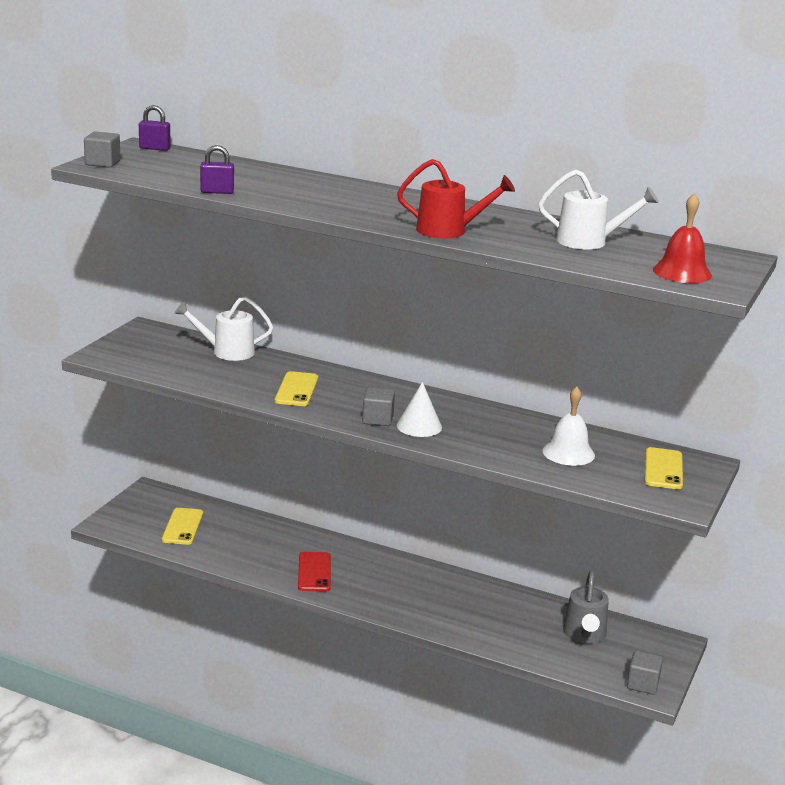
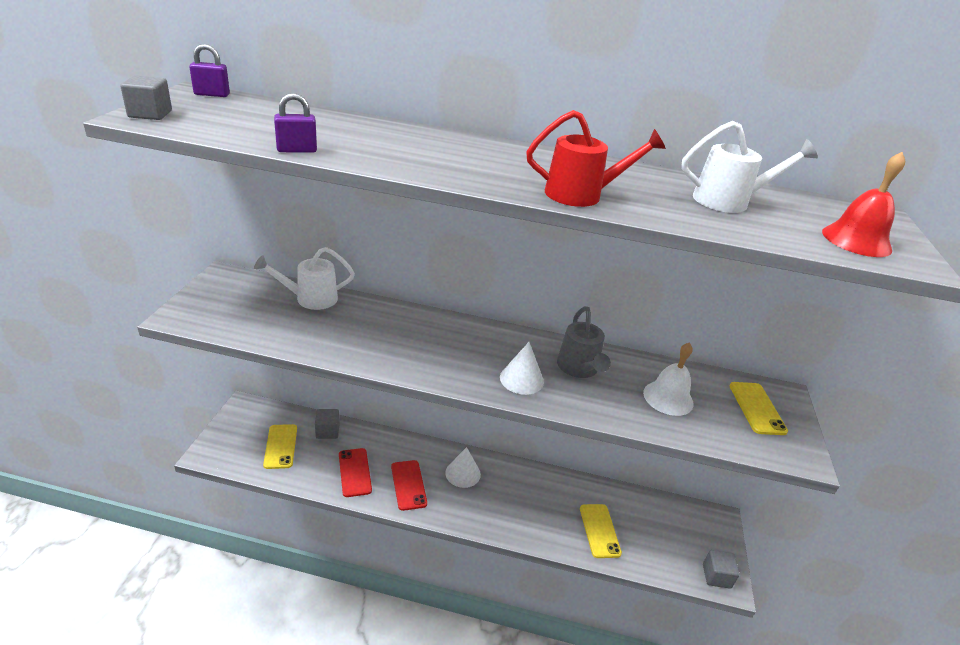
camera: 15 degrees left, 10 degrees up
(258, 556) = (355, 472): none -> red phone
(296, 389) = (390, 342): yellow phone -> yellow phone (599, 530)
(377, 419) = (480, 375): grey cube -> grey cube (327, 431)
(379, 570) = (463, 473): none -> white cone
(584, 635) = (650, 524): grey watering can -> grey watering can (579, 369)

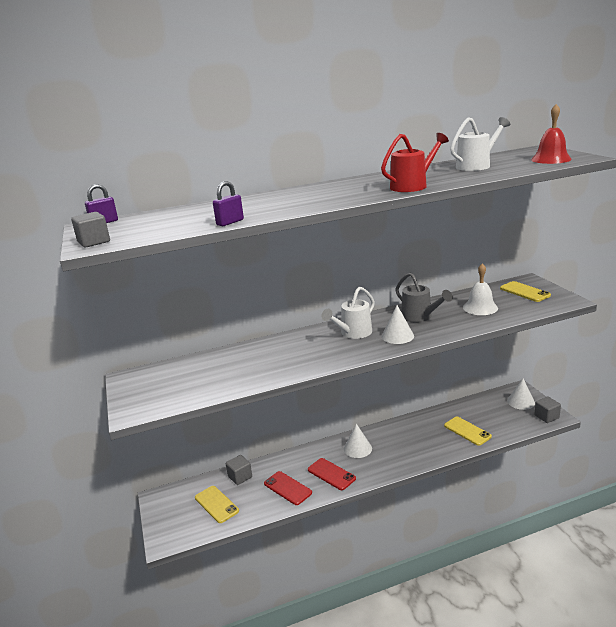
camera: 25 degrees left, 10 degrees down
(309, 299) = (210, 360): white watering can -> white watering can (353, 333)
(704, 536) = (521, 402): none -> white cone

